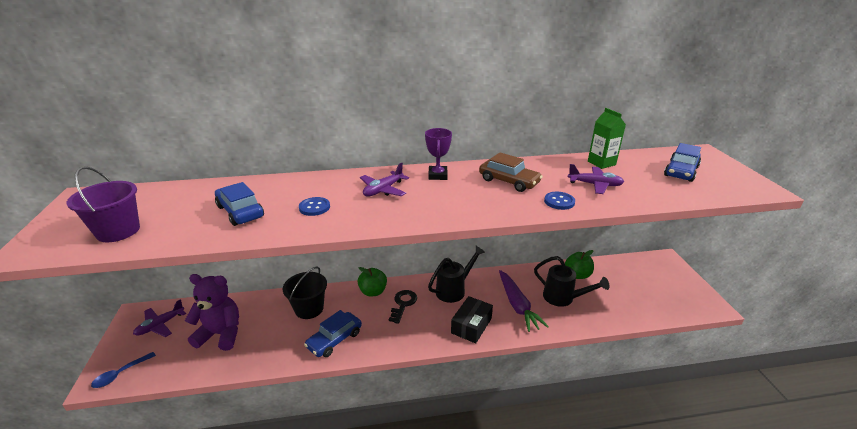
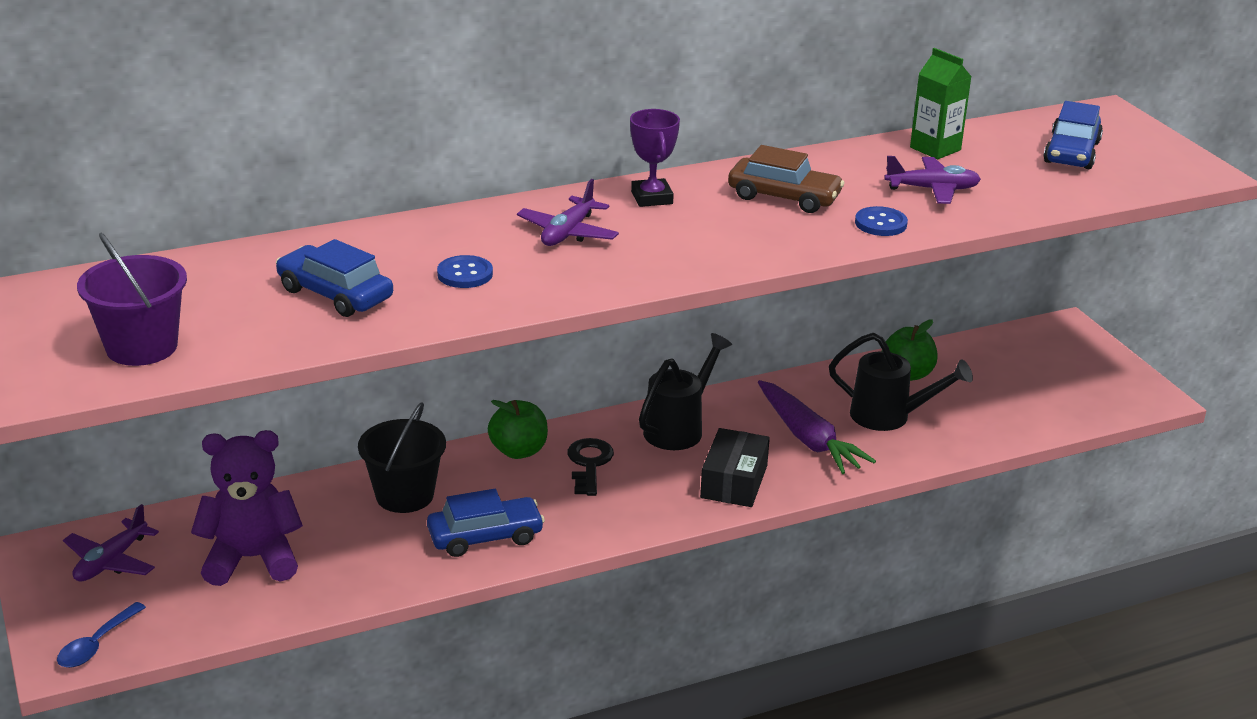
camera: 15 degrees left, 0 degrees up
(334, 339) = (485, 537): blue car -> blue car turned 135 degrees counterclockwise

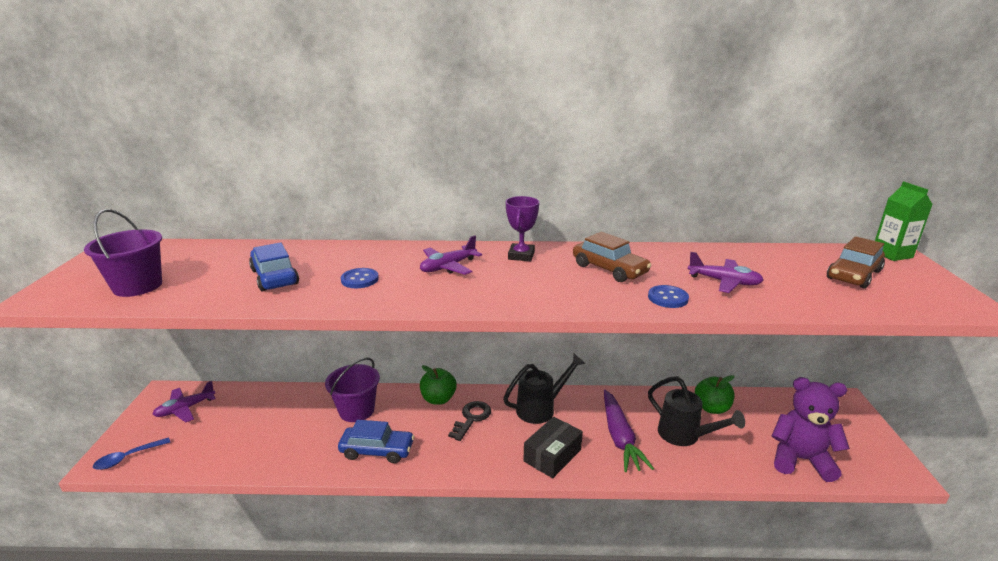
camera: 25 degrees right, 5 degrees down
(252, 559) = (248, 427): purple teddy bear -> purple teddy bear (800, 459)
(404, 495) = (356, 410): black bucket -> purple bucket
(935, 149) = (743, 257): green carton -> green carton (892, 254)
(1071, 152) = (853, 275): blue car -> brown car

